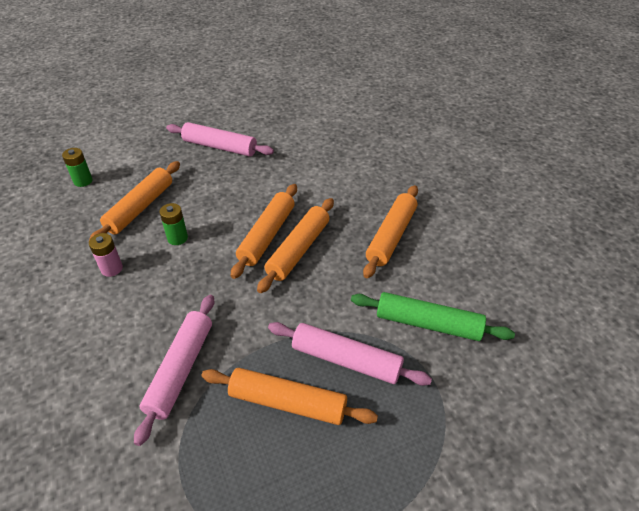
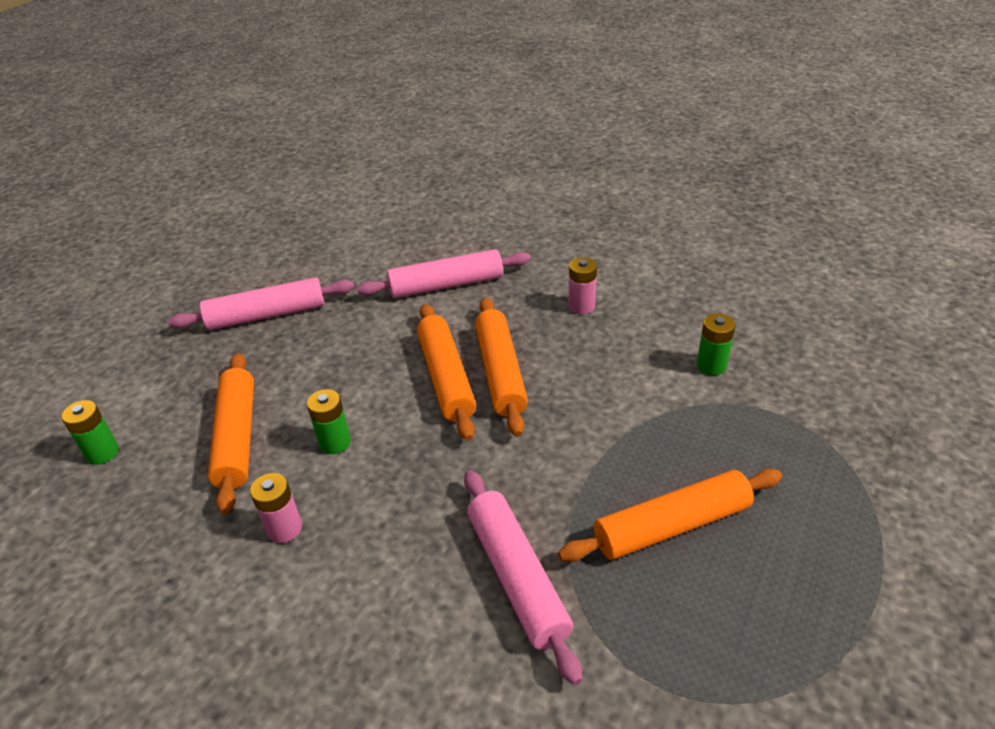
camera: 35 degrees left, 5 degrees down
(346, 360) = (678, 446): pink rolling pin -> pink rolling pin (446, 285)
(391, 236) = (581, 306): orange rolling pin -> pink battery
(428, 323) = (711, 365): green rolling pin -> green battery

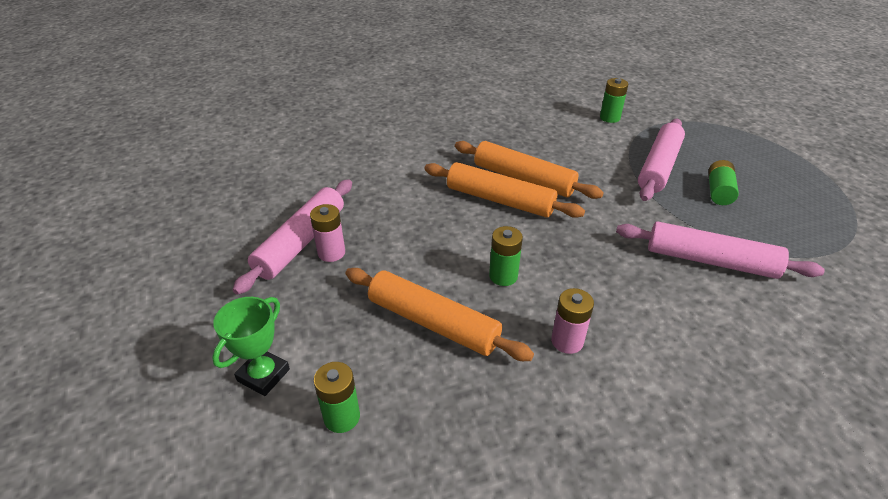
camera: 50 degrees left, 0 degrees up
(114, 392) = (263, 375): none -> green trophy
(446, 285) = (403, 154): pink rolling pin -> pink rolling pin (658, 167)
(581, 306) = (502, 124): pink battery -> pink battery (331, 253)
(672, 526) = (718, 191): orange rolling pin -> green battery

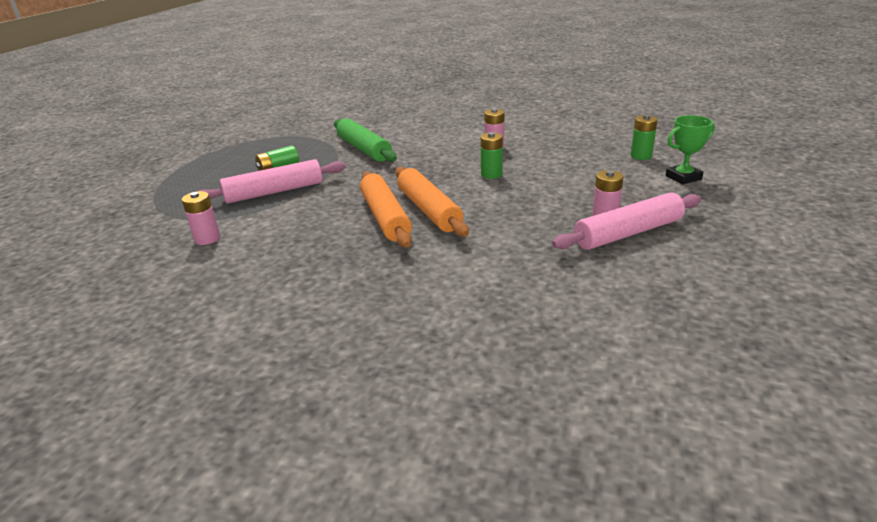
camera: 140 degrees left, 10 degrees down
(433, 323) = (560, 169): orange rolling pin -> none
(610, 118) = (207, 239): green battery -> pink battery
(710, 260) = (364, 149): pink rolling pin -> green rolling pin

